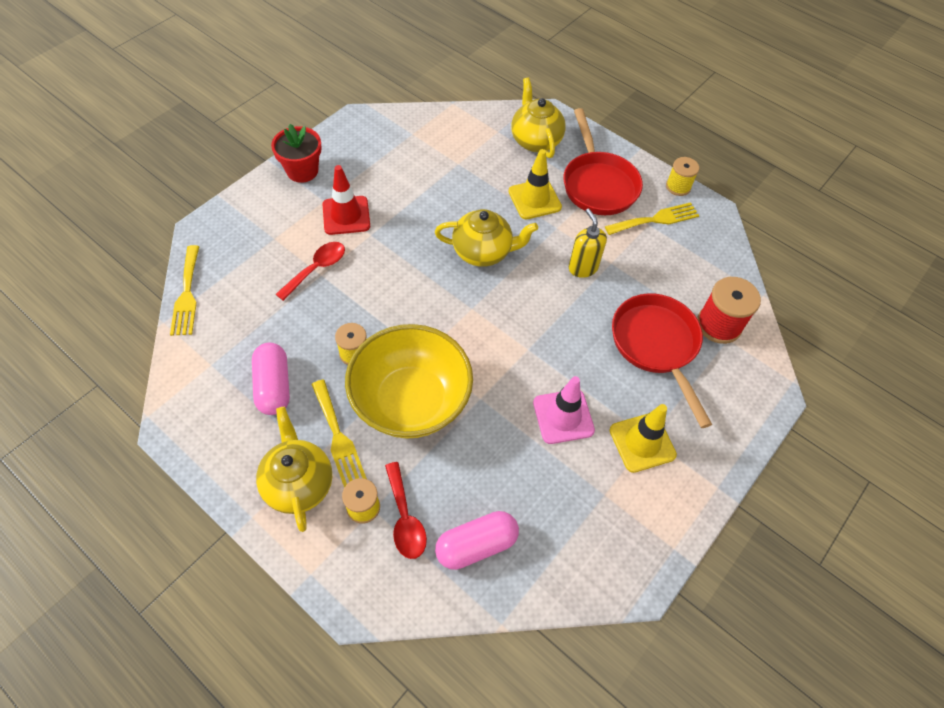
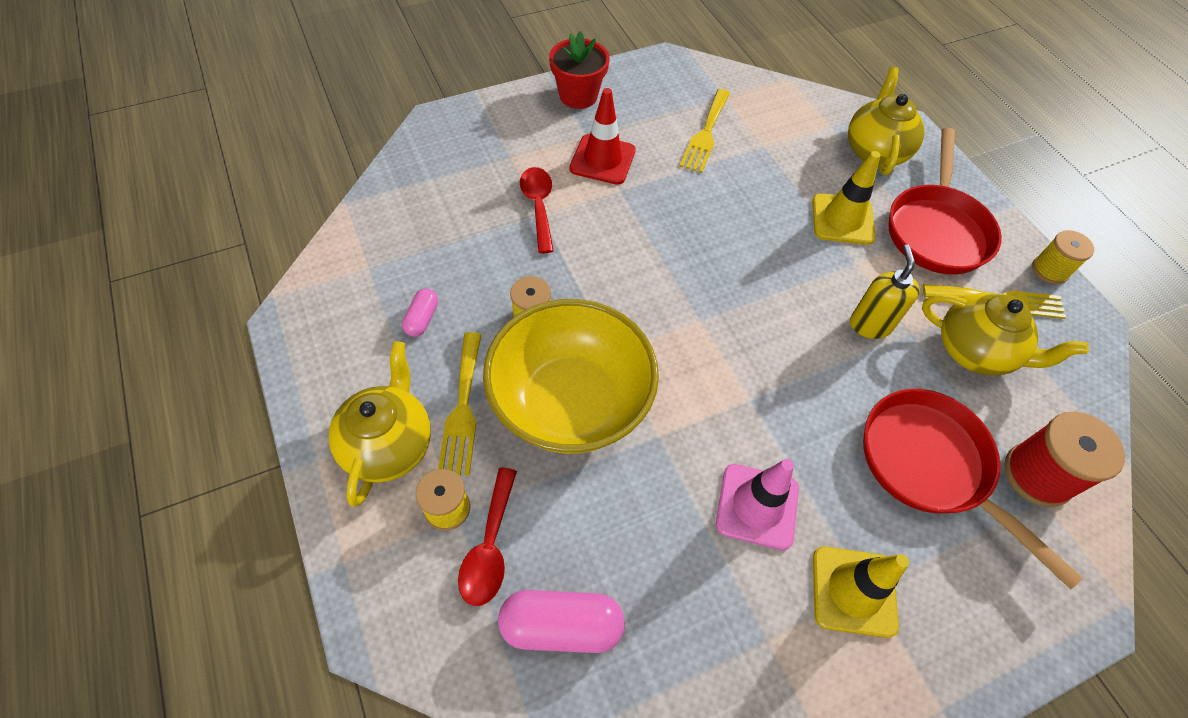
camera: 25 degrees right, 0 degrees up
(187, 294) = (385, 182): yellow fork -> yellow fork (705, 134)
(274, 386) = (422, 319): pink capsule -> pink capsule, size x0.55
(316, 269) = (538, 206): red spoon -> red spoon turned 75 degrees counterclockwise
(483, 252) = (747, 258): yellow teapot -> yellow teapot (975, 351)
(656, 346) = (931, 466): red pan -> red pan turned 45 degrees counterclockwise

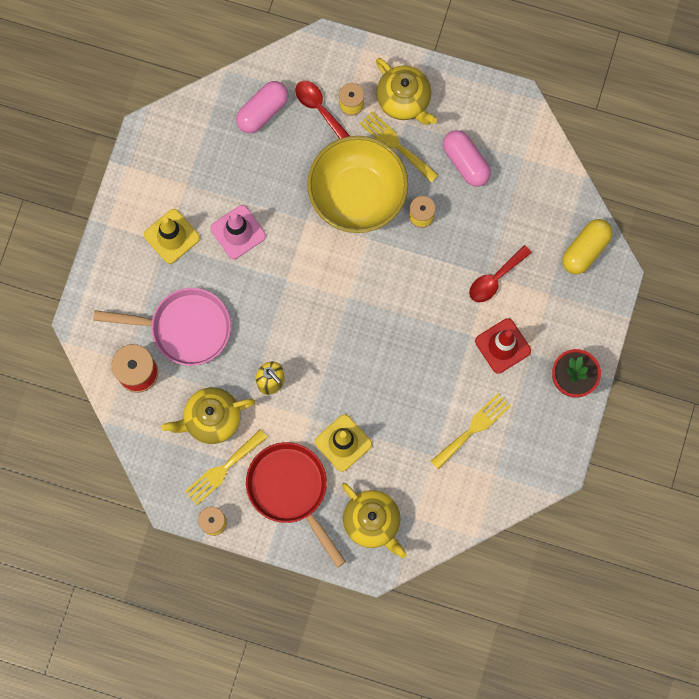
camera: 135 degrees right, 20 degrees up
(422, 319) = (465, 162): pink capsule -> pink capsule, size x1.81
(433, 156) = (585, 250): none -> yellow capsule
(538, 206) = (495, 278): red spoon -> red spoon turned 105 degrees clockwise
(705, 134) = (473, 429): yellow fork -> yellow fork turned 75 degrees clockwise
(931, 466) = (184, 328): red pan -> pink pan

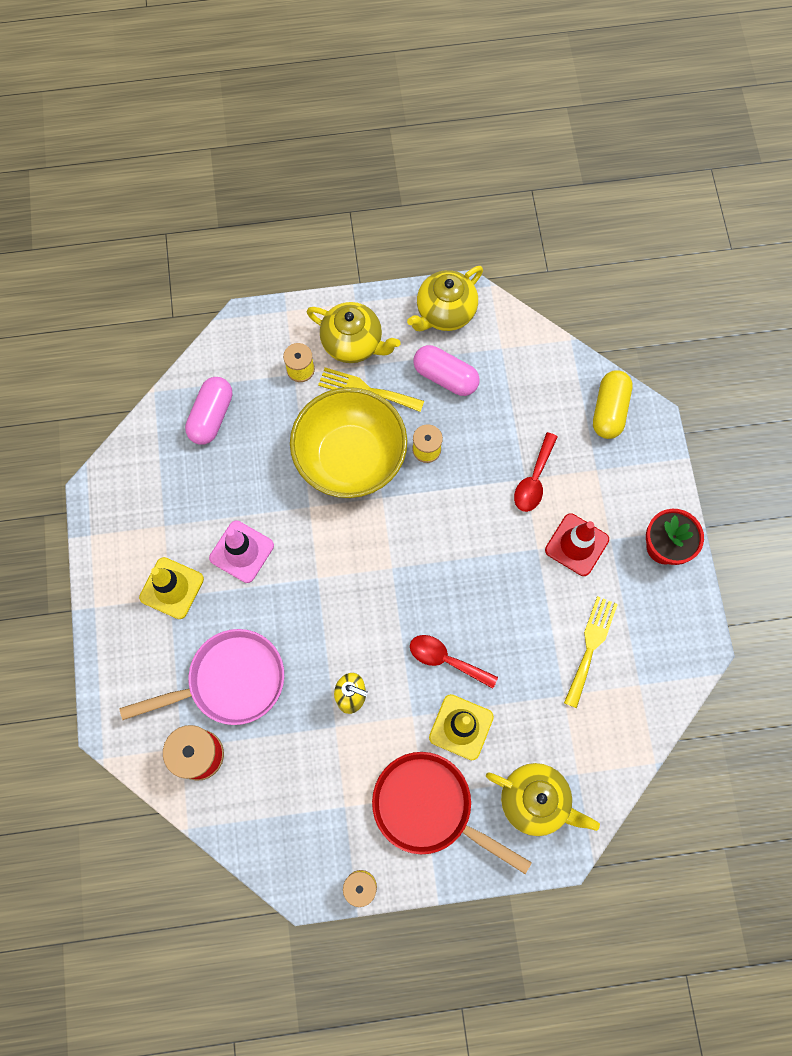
camera: 25 degrees left, 5 degrees down
(211, 419) = (305, 769): yellow teapot -> yellow teapot (445, 312)
(223, 469) = (343, 819): yellow fork -> none
(319, 108) = (269, 388): red spoon -> red spoon (446, 660)

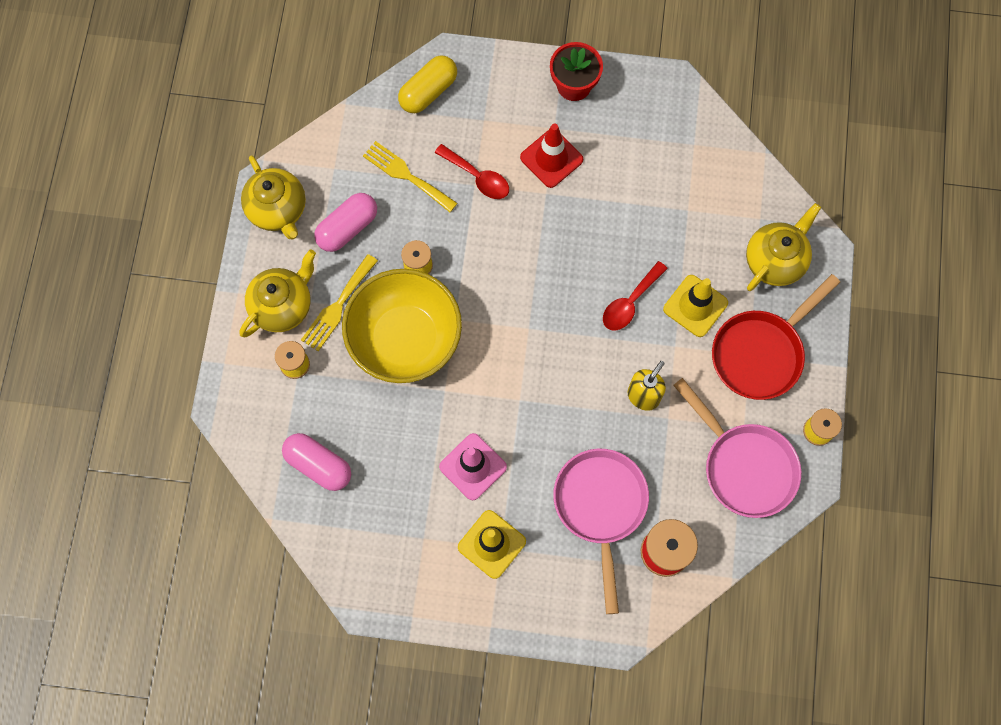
camera: 75 degrees left, 0 degrees up
(304, 816) = (744, 466): none -> pink pan
(590, 646) = (649, 174): yellow fork -> yellow fork (406, 175)
(609, 410) = (428, 91): yellow capsule -> yellow capsule turned 75 degrees counterclockwise

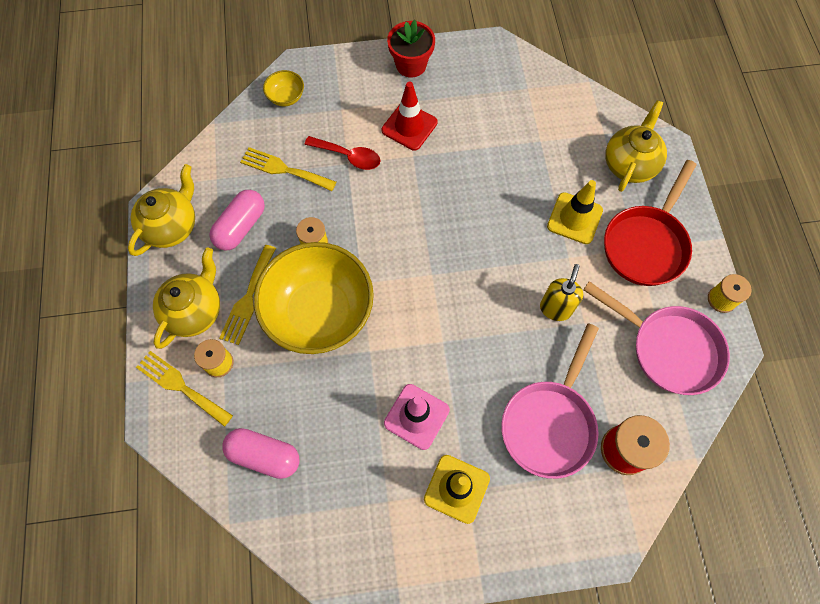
camera: 15 degrees left, 5 degrees down
(254, 378) = (181, 386): none -> yellow fork
(278, 210) = (172, 226): yellow teapot -> yellow teapot turned 105 degrees counterclockwise
(428, 91) = (286, 97): yellow capsule -> yellow bowl
(600, 507) = (550, 423): pink pan -> pink pan turned 135 degrees counterclockwise
(630, 302) = (516, 229): red spoon -> none

